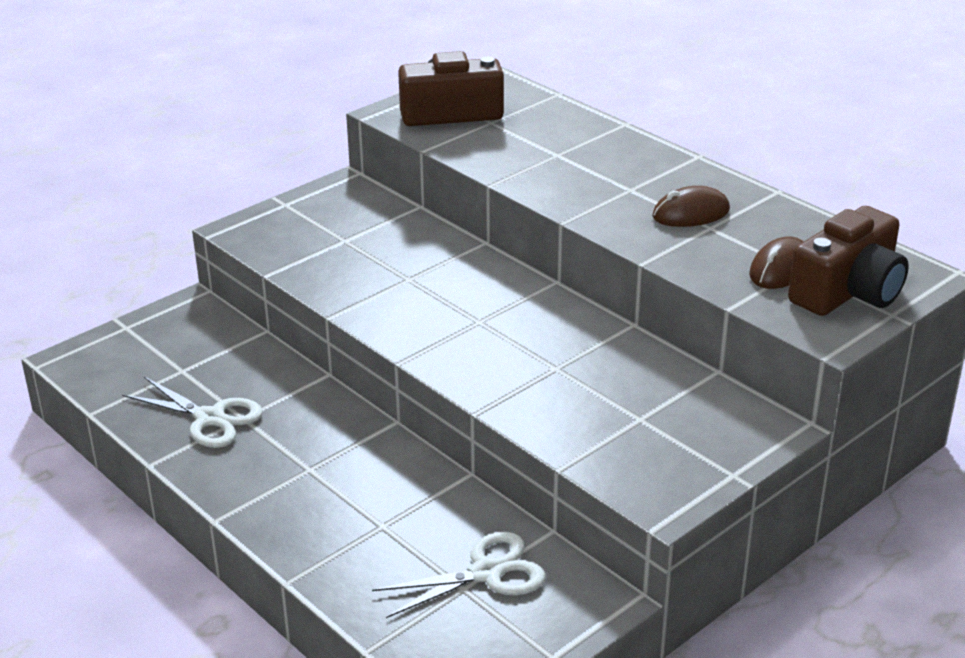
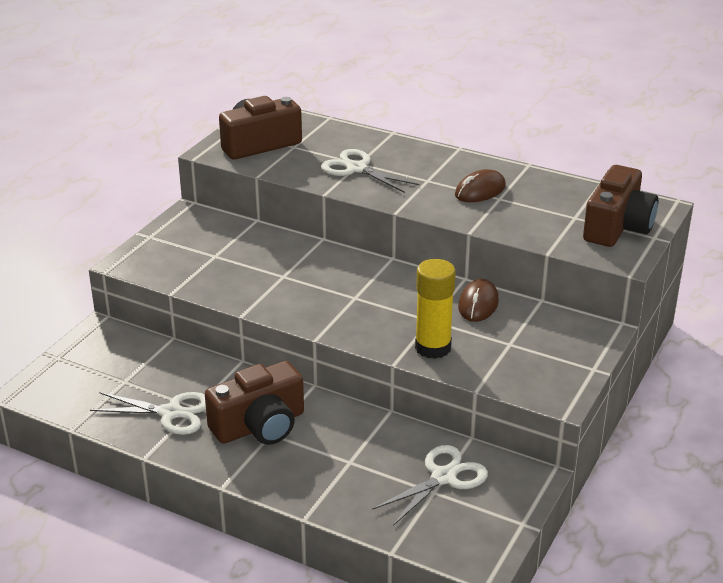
camera: 20 degrees left, 0 degrees up
(302, 456) = (260, 425): none -> brown camera
(537, 403) = (433, 347): none -> yellow glue stick
(550, 161) = (357, 169): none -> white scissors
(780, 269) = (564, 219): brown mouse -> brown mouse (478, 304)

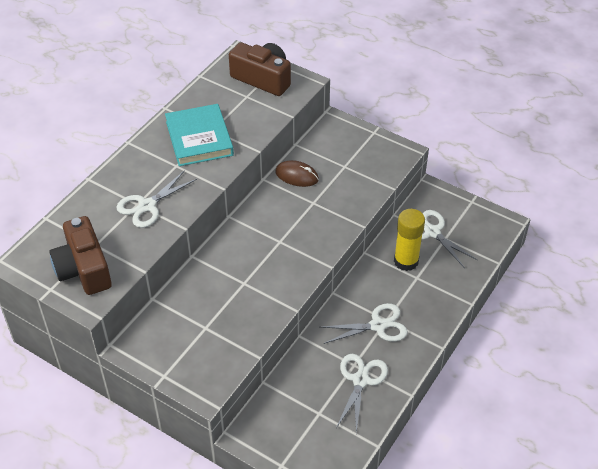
camera: 85 degrees left, 15 degrees up
(260, 425) = (378, 325): brown camera -> white scissors
(433, 347) = (346, 204): yellow glue stick -> yellow glue stick (406, 261)
(480, 191) = (199, 138): brown mouse -> turquoise book

